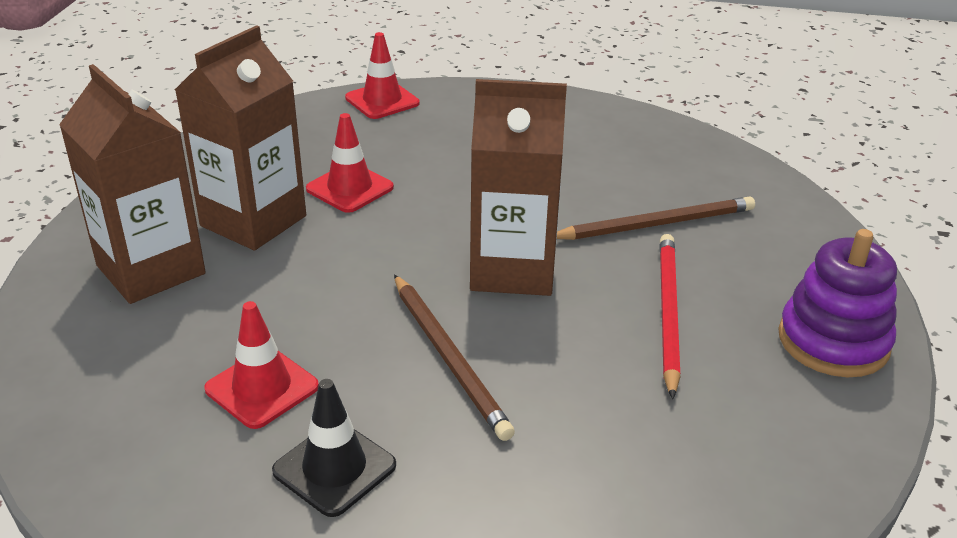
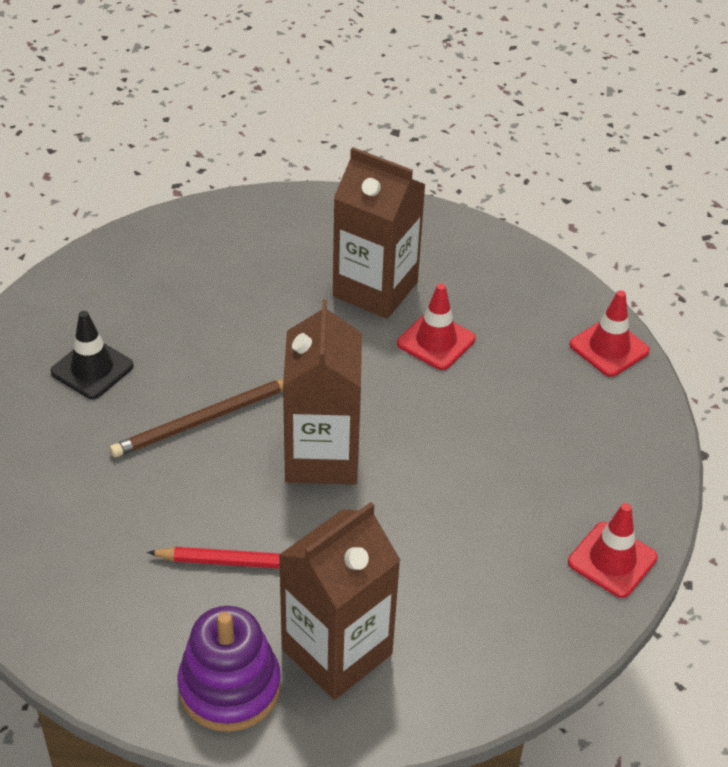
camera: 85 degrees right, 10 degrees up
(151, 270) = (302, 246): brown carton -> brown carton (337, 651)
(262, 388) = (170, 324): red traffic cone -> red traffic cone (612, 560)
(656, 224) = (408, 566): brown pencil -> none

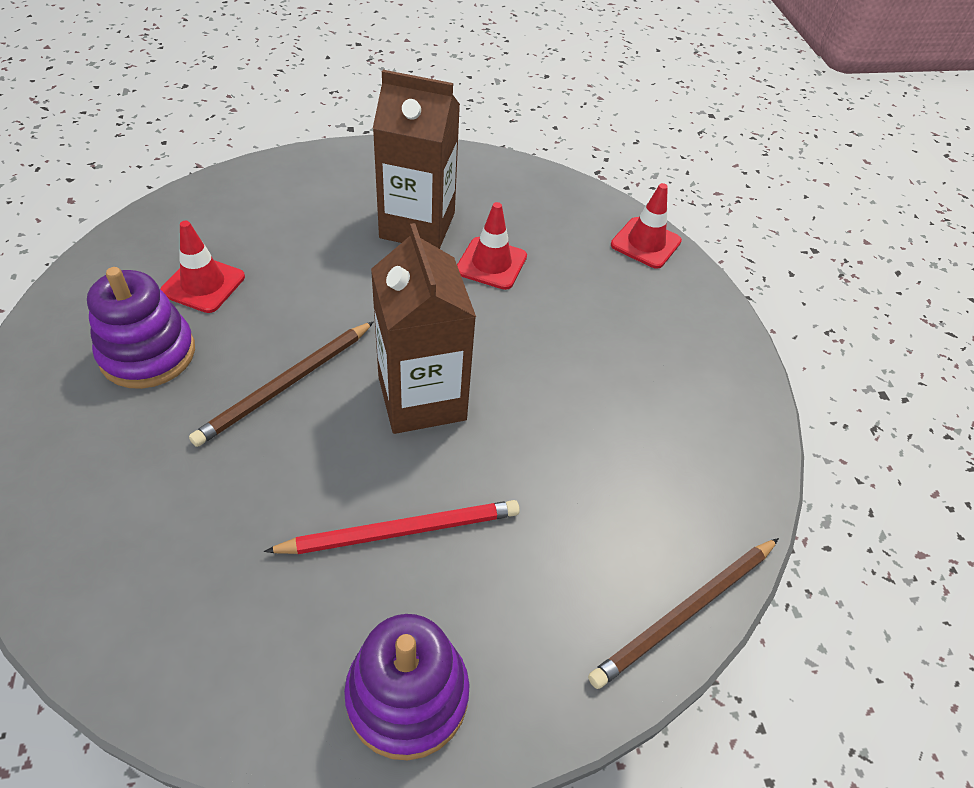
camera: 20 degrees left, 5 degrees up
(92, 369) = (148, 353): black traffic cone -> purple stacking toy
(337, 651) = (512, 615): brown carton -> none
(491, 687) = (685, 612): none -> brown pencil
(612, 560) = (737, 443): red traffic cone -> red traffic cone (203, 284)

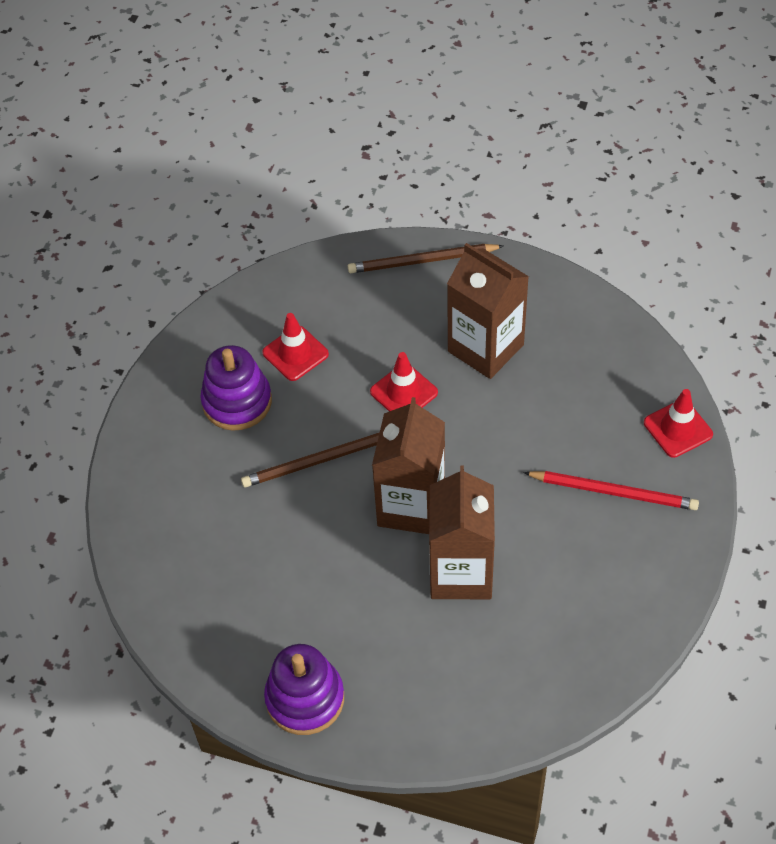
camera: 35 degrees right, 5 degrees up
(401, 531) = (350, 597): red pencil -> red pencil (614, 492)
(491, 263) = (528, 406): red traffic cone -> red traffic cone (404, 392)
(520, 450) = (461, 572): none -> brown carton
(685, 612) = (507, 727): brown pencil -> brown pencil (422, 261)

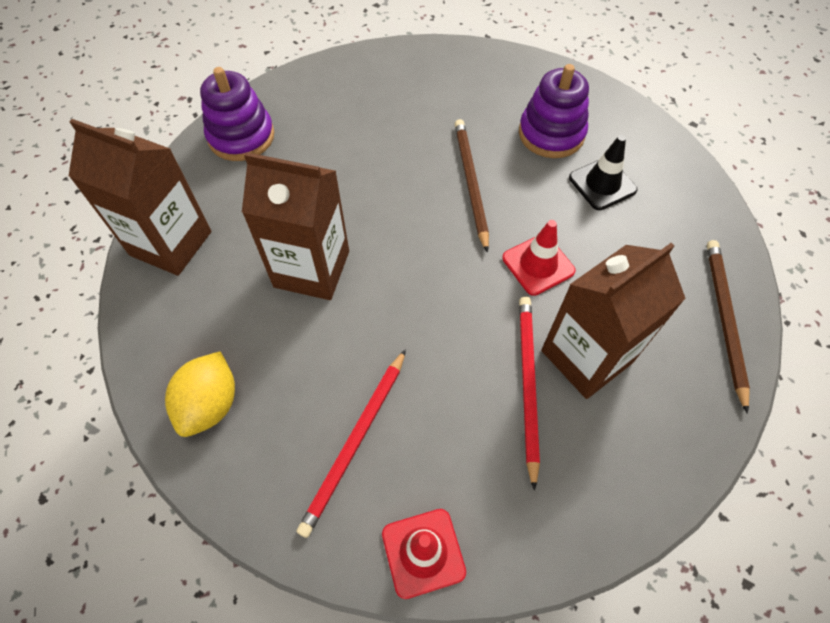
camera: 100 degrees right, 5 degrees up
(295, 353) = (602, 184): red traffic cone -> black traffic cone
(411, 506) = (399, 244): brown carton -> brown carton (171, 243)
(523, 384) = (527, 384): none -> red pencil
(621, 610) = (210, 404): none -> yellow lemon

